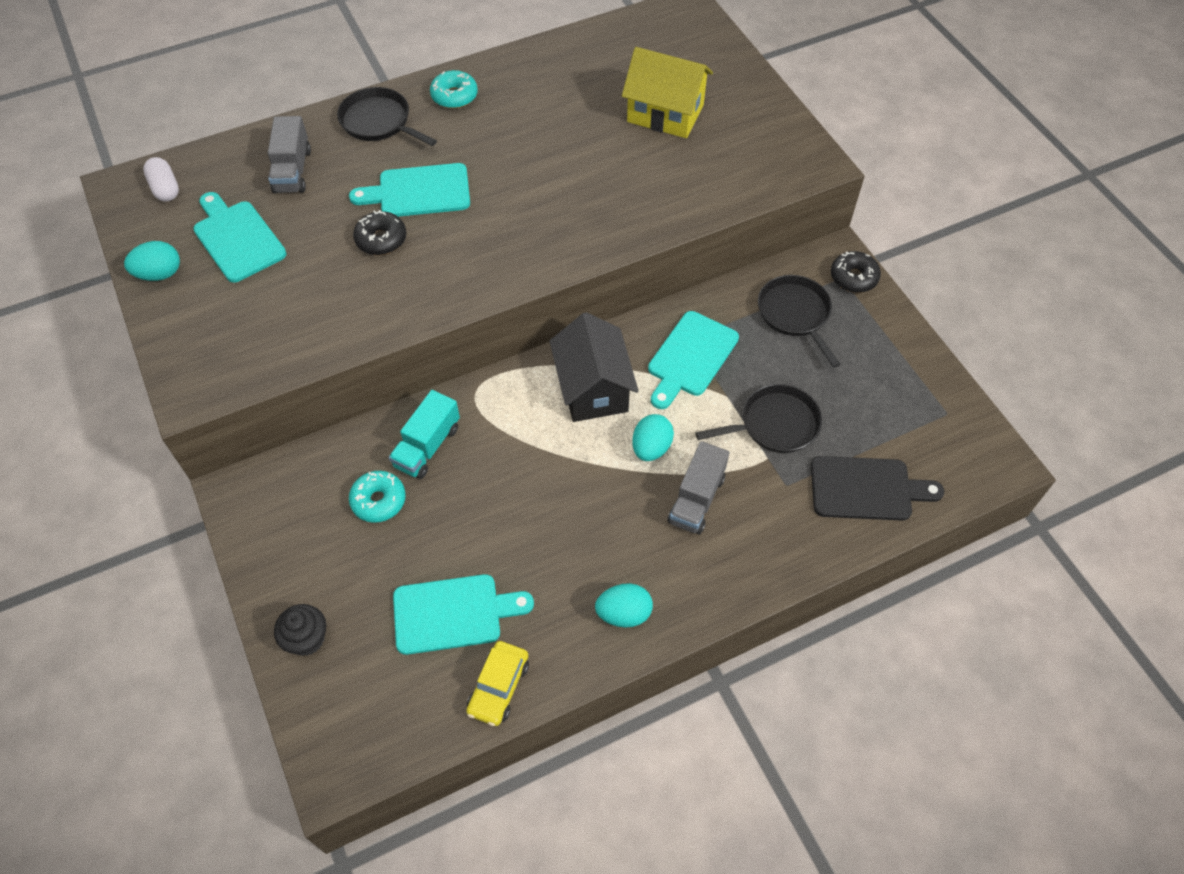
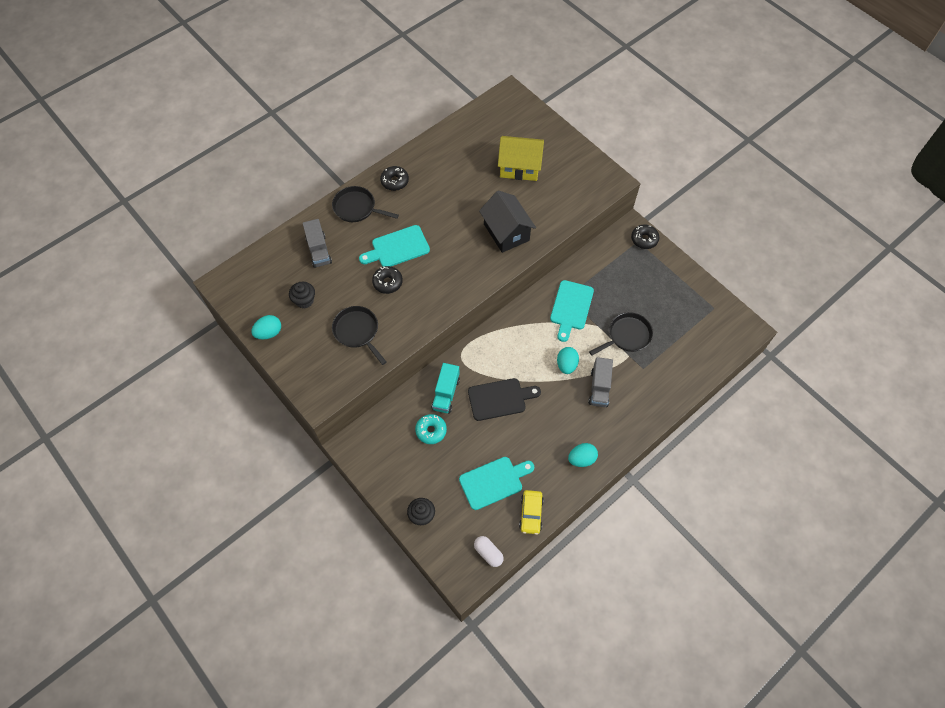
camera: 15 degrees left, 5 degrees up
(165, 188) = (248, 278): white capsule -> white capsule (488, 553)
(237, 238) = (304, 300): turquoise cutting board -> black cupcake
(454, 96) = (395, 181): turquoise donut -> black donut
(593, 388) = (524, 338): black house -> black house (506, 232)
(795, 314) = (619, 269): black pan -> black pan (357, 331)
(866, 489) = (684, 360): black cutting board -> black cutting board (500, 399)

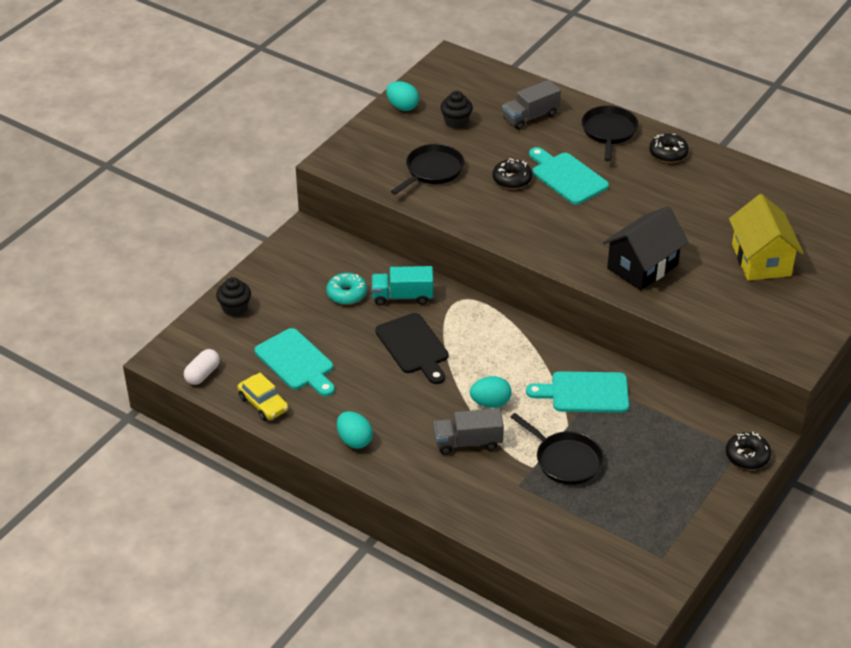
camera: 75 degrees right, 20 degrees down
(531, 514) = (263, 404): yellow car -> yellow car turned 120 degrees counterclockwise

